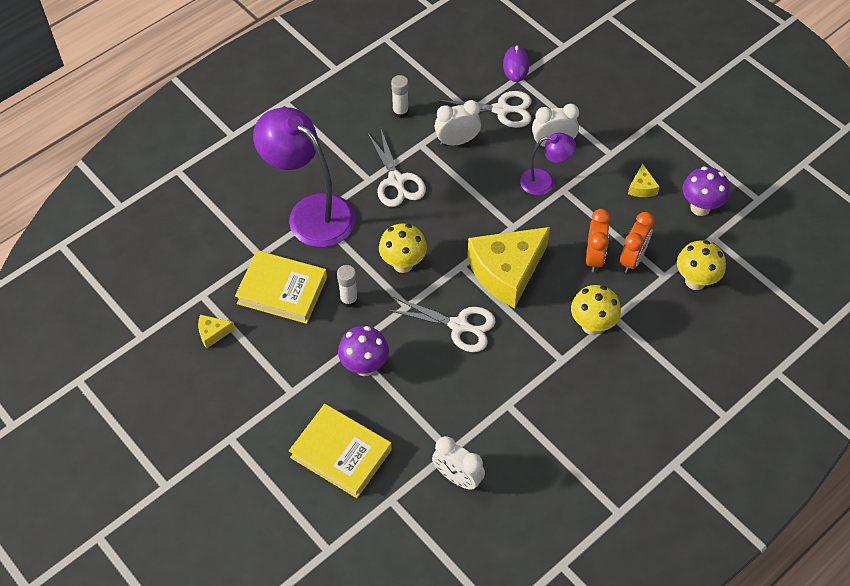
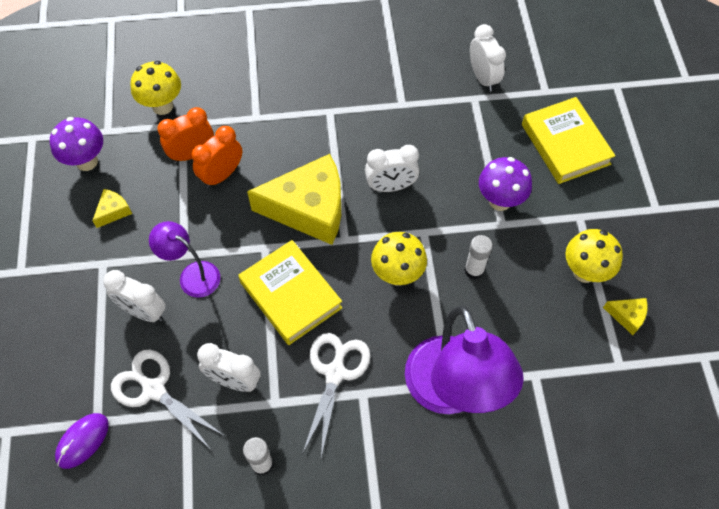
camera: 145 degrees left, 5 degrees up
(282, 290) = (533, 320): yellow book -> yellow book (290, 295)
(459, 326) = (391, 186): white scissors -> white clock
(592, 325) = (280, 122): yellow mushroom -> yellow mushroom (584, 272)

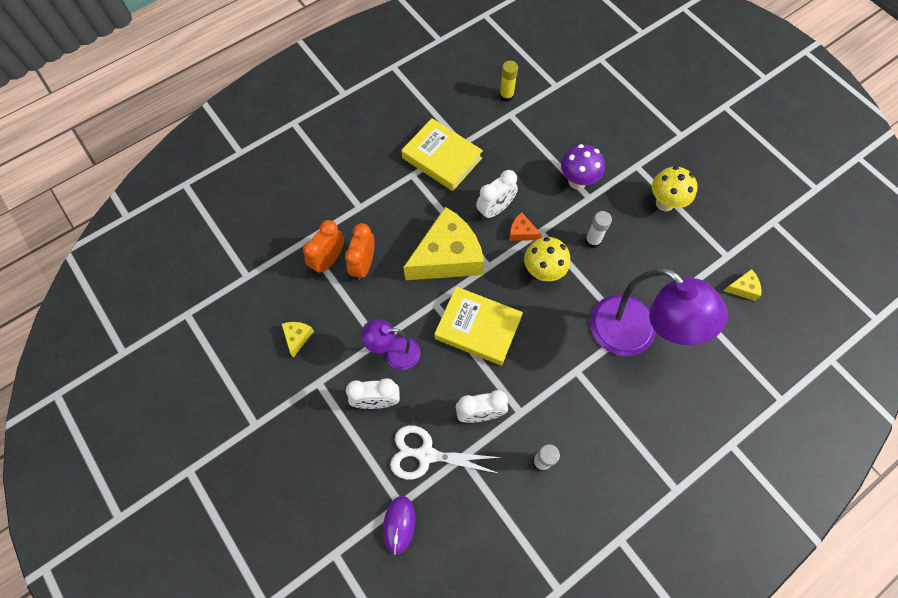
camera: 30 degrees left, 5 degrees up
(86, 161) = (247, 309): purple mushroom -> none
(162, 106) = (278, 234): yellow mushroom -> none
(335, 372) = (547, 366): white scissors -> none
(402, 223) = (521, 232): none -> orange cheese
(483, 78) = (506, 96): white clock -> yellow glue stick
(565, 144) = (594, 118): yellow book -> yellow book (442, 158)
(627, 316) = (710, 219): yellow cheese -> yellow cheese (742, 288)

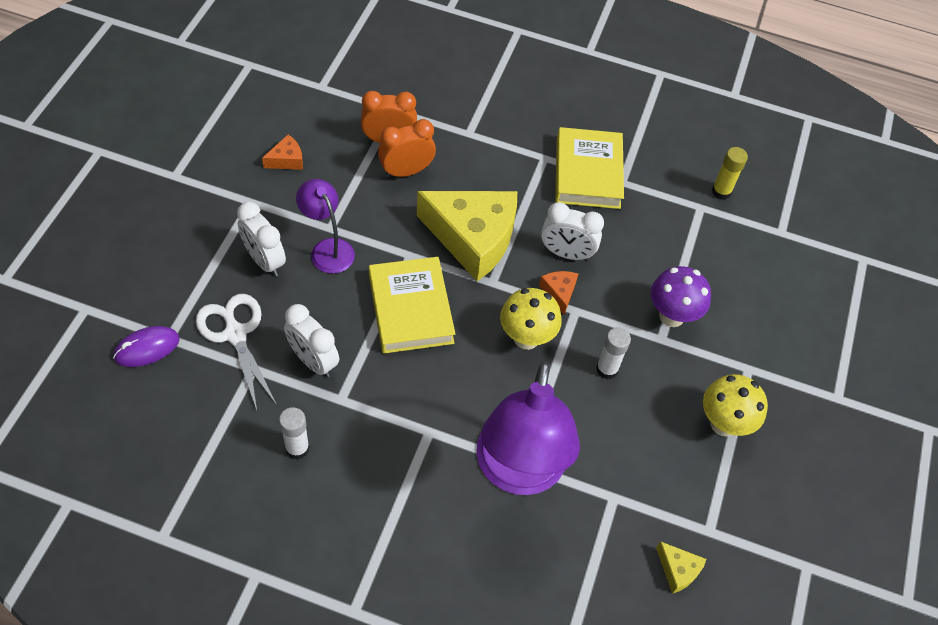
camera: 50 degrees right, 10 degrees down
(297, 337) = (287, 160): yellow cheese -> orange cheese

